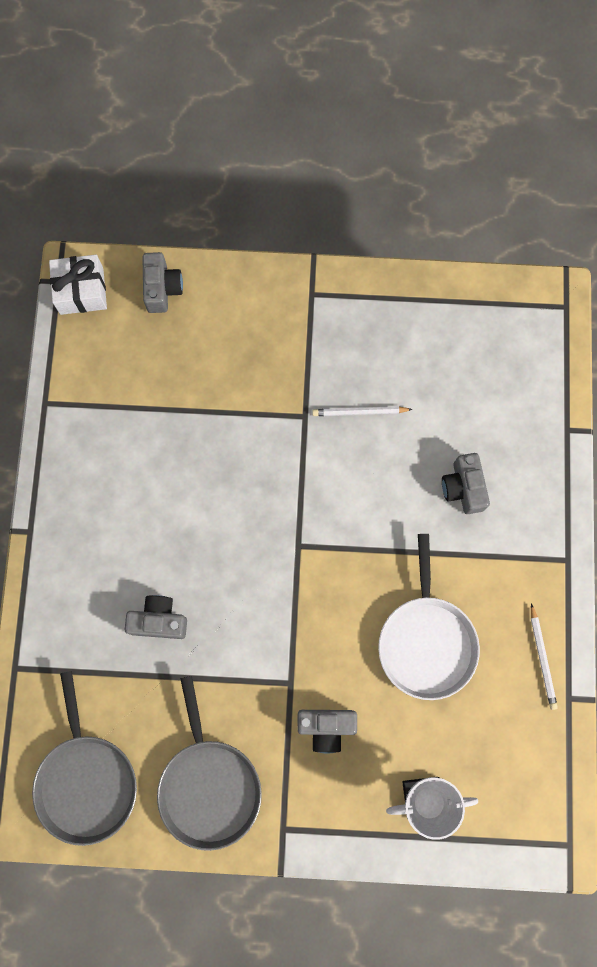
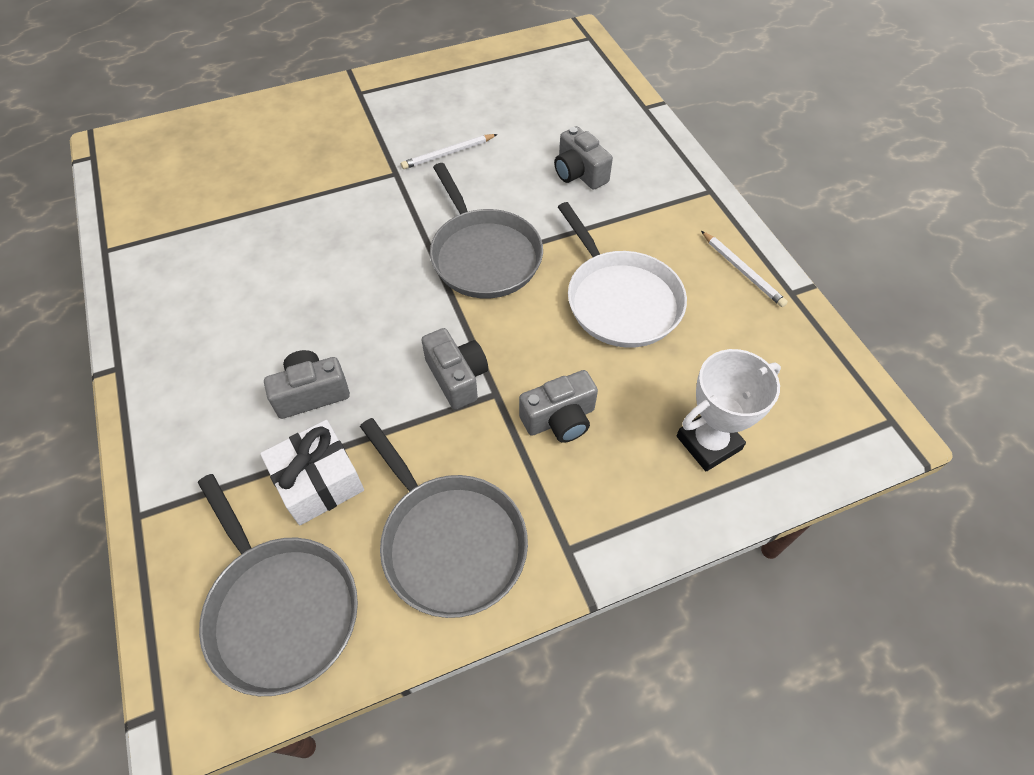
camera: 25 degrees left, 20 degrees down
(81, 291) = (121, 155): white gift -> white gift (319, 482)
(162, 289) = (207, 130): grey camera -> grey camera (457, 377)
(339, 545) = (484, 255): none -> grey pan

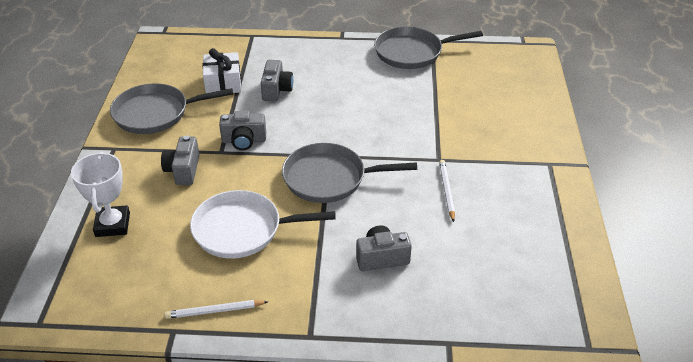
camera: 115 degrees right, 15 degrees down
(281, 609) = (173, 63): grey pan -> grey pan (412, 52)

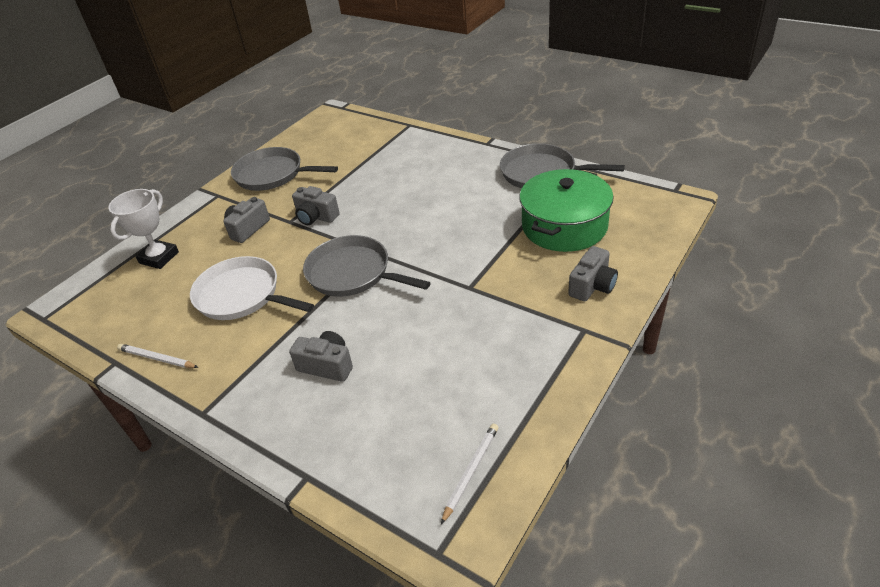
camera: 35 degrees right, 0 degrees up
(223, 83) = (347, 162): white gift -> none
(276, 90) = (384, 179): grey camera -> grey camera (592, 286)
(446, 191) = (447, 322): white pencil -> white pencil (471, 472)
(467, 91) = (564, 226): none -> green pot

